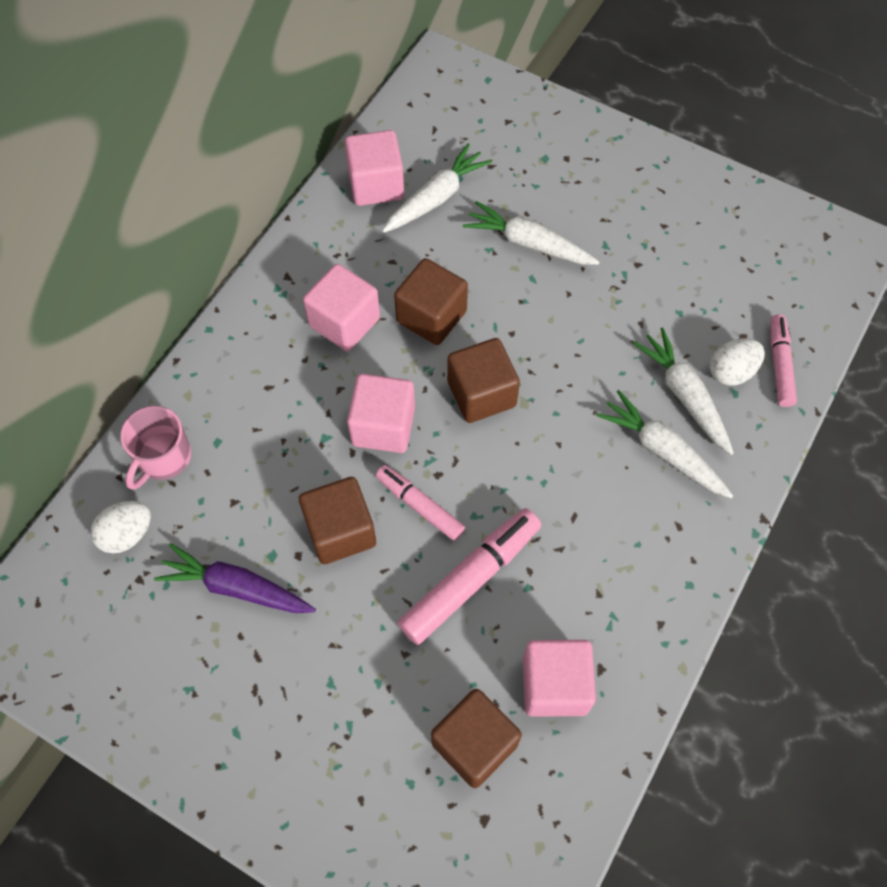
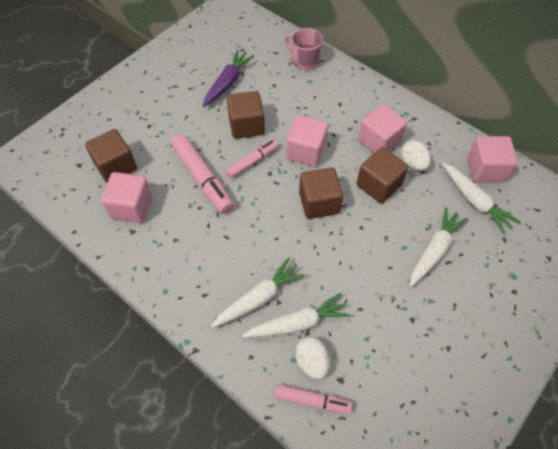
camera: 100 degrees right, 5 degrees down
(127, 534) = (266, 46): white egg -> white egg (412, 164)

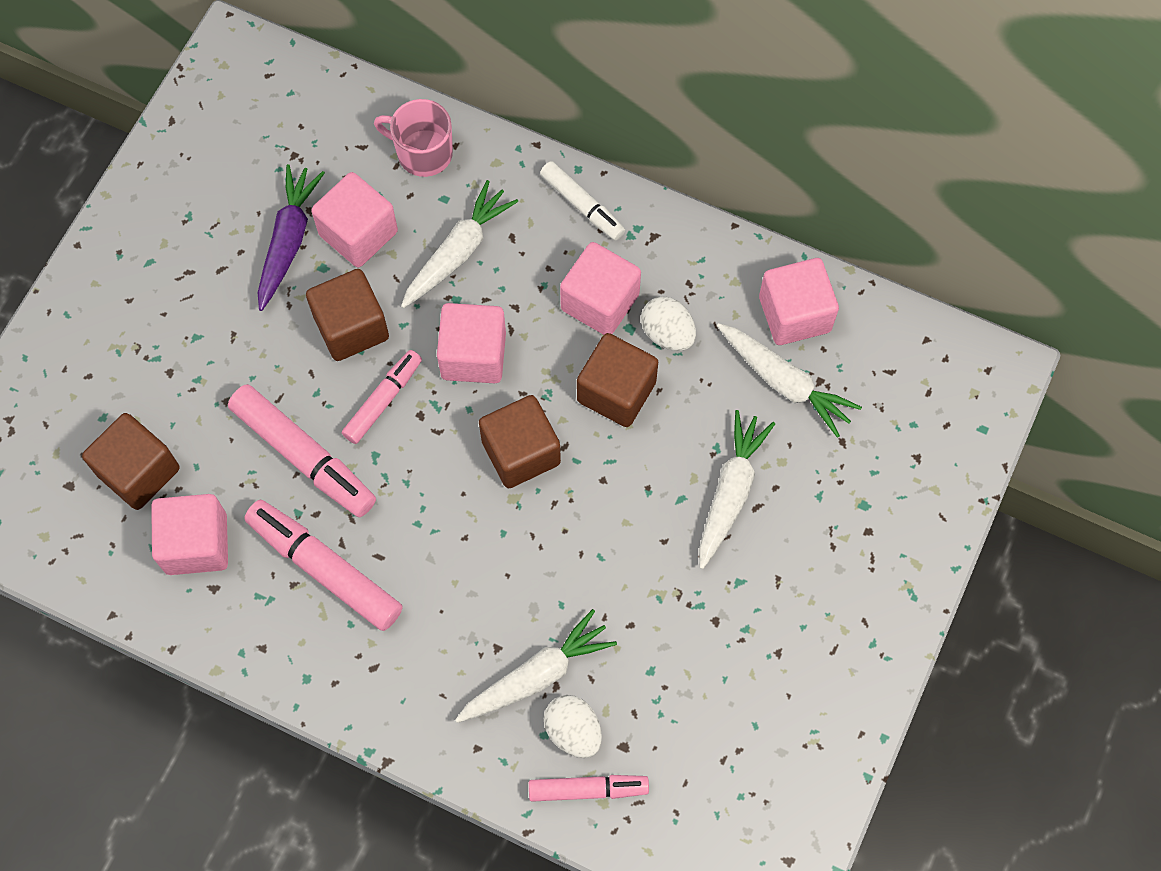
camera: 15 degrees left, 10 degrees up
(195, 236) = (325, 569): none -> pink marker
(258, 298) = (463, 650): white carrot -> white carrot (458, 252)
(263, 87) = (358, 233): none -> pink cube
(379, 97) = (582, 205): none -> white marker

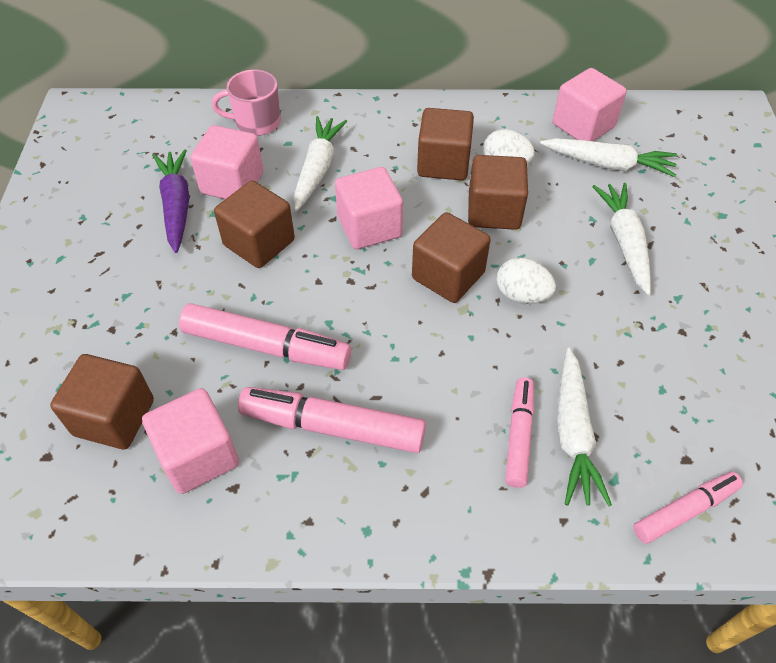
camera: 25 degrees left, 15 degrees down
(383, 400) = (313, 281): pink marker -> pink marker (519, 436)
(537, 675) = (573, 434): white carrot -> white carrot turned 150 degrees clockwise
(573, 731) = (636, 466): white egg -> white egg (522, 295)
(582, 205) = (393, 115): white marker -> none
(600, 302) = (443, 163): pink cube -> brown cube

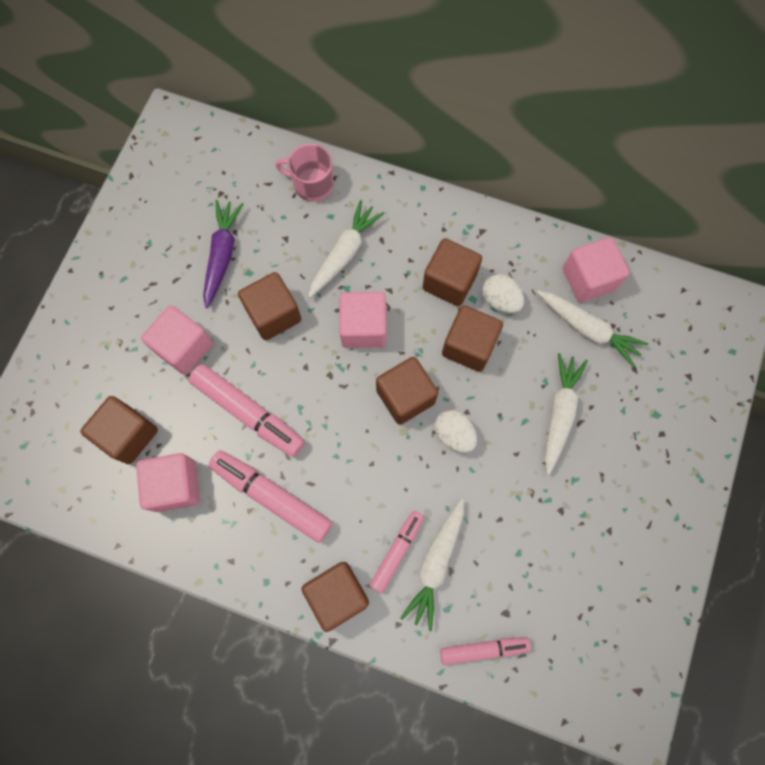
camera: 20 degrees right, 20 degrees up
(232, 183) = (272, 246): pink cube -> pink cube (184, 347)
(468, 512) = (337, 594): none -> brown cube

